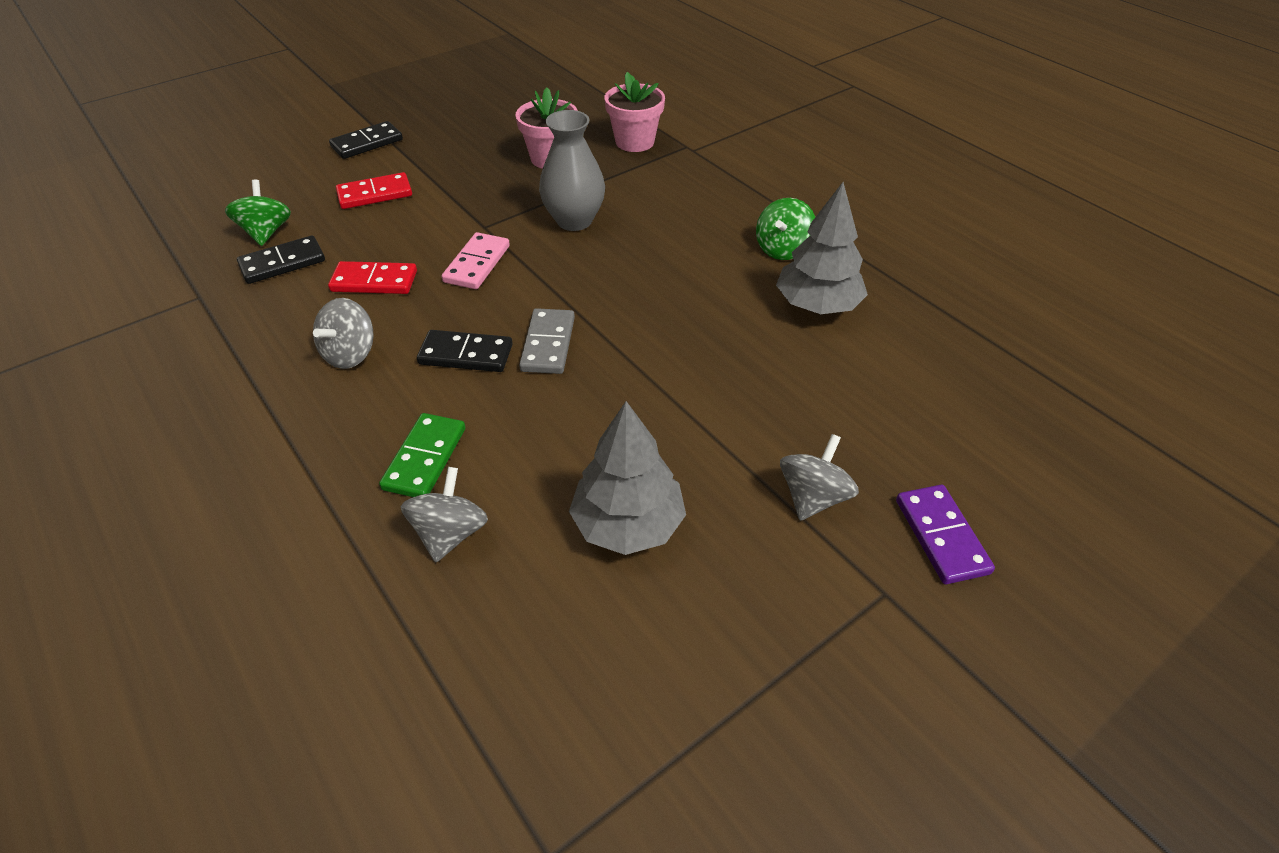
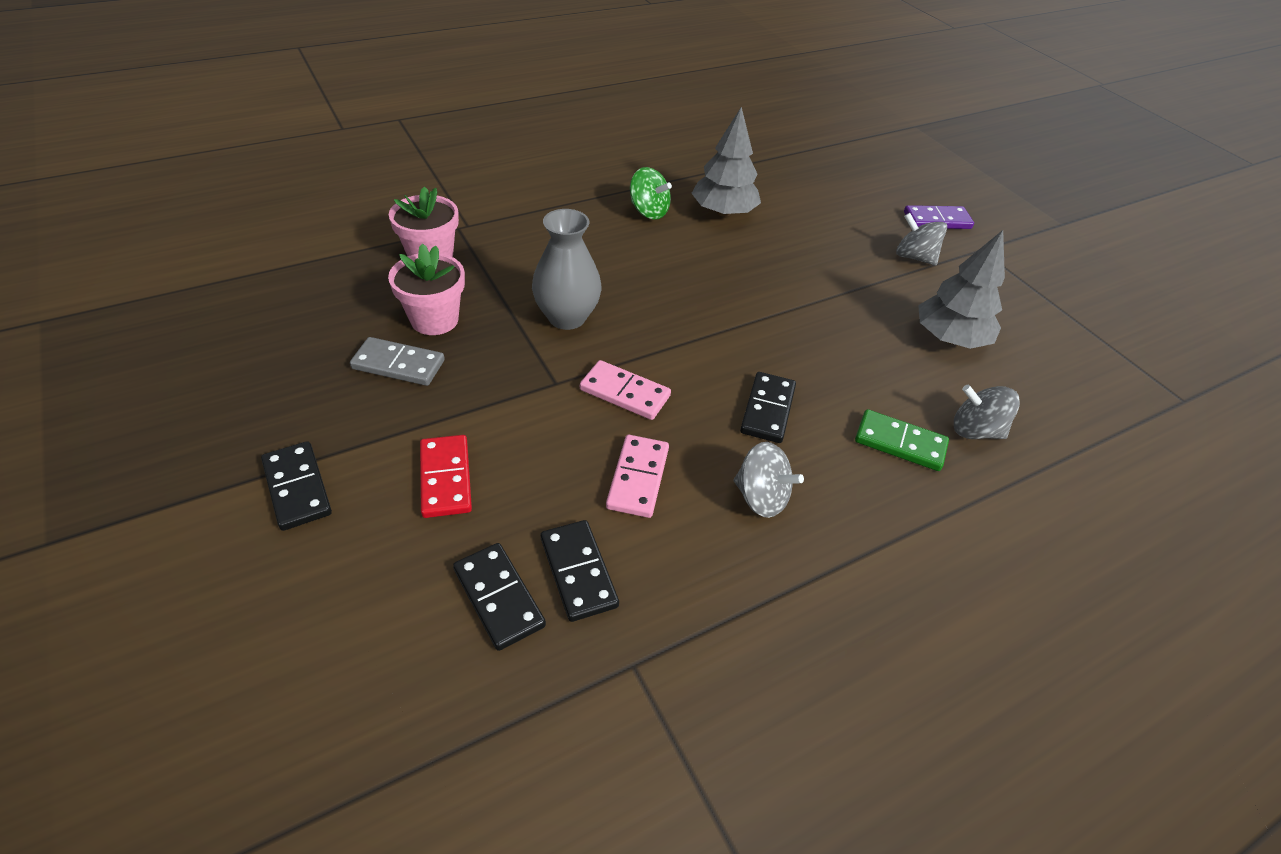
camera: 85 degrees left, 0 degrees up
(266, 232) = (498, 598): green spinning top -> black domino
(374, 281) = (637, 478): red domino -> pink domino
(548, 344) = (757, 355): grey domino -> grey domino (398, 364)

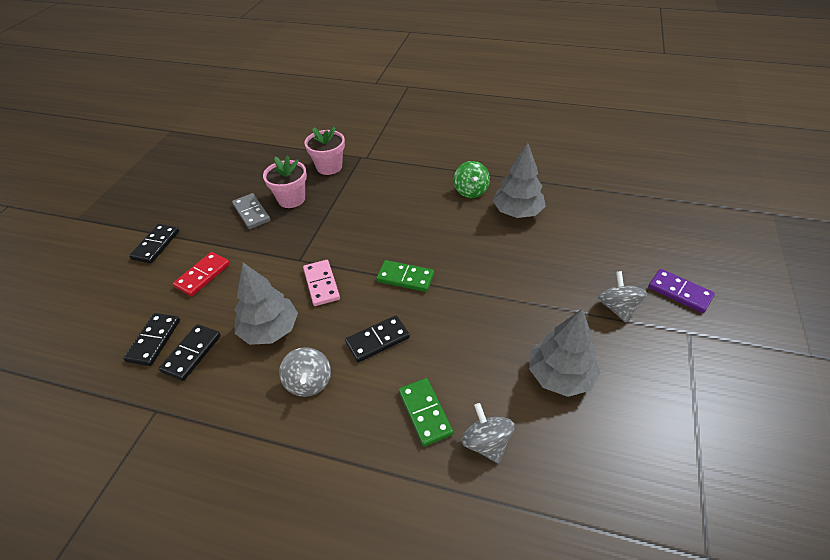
camera: 50 degrees right, 0 degrees up
(567, 317) = (348, 229): grey vase -> none
(637, 478) = (270, 330): pink domino -> grey tree
(706, 333) = (405, 278): none -> green domino

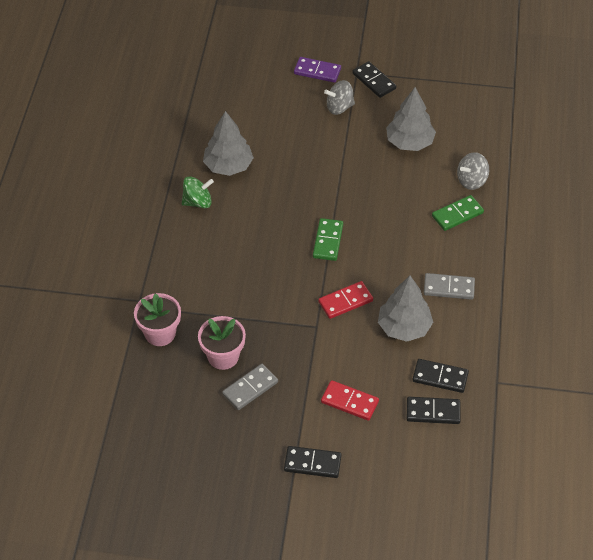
camera: 100 degrees left, 5 degrees up
(309, 382) = (449, 288): grey spinning top -> grey domino
(321, 284) = (345, 301): pink domino -> red domino
(377, 340) = (400, 251): black domino -> black domino (374, 81)
(679, 292) = (317, 71): purple domino -> purple domino turned 75 degrees clockwise

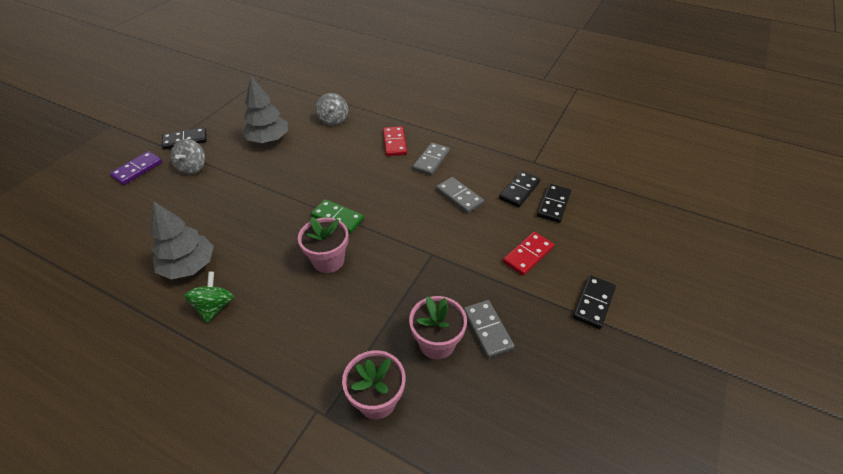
camera: 70 degrees left, 5 degrees down
(275, 254) = (328, 260): none -> pink flower pot
(345, 301) = (413, 225): red domino -> red domino (394, 143)
(404, 327) = (459, 197): grey tree -> grey domino
(457, 214) = (361, 136): green domino -> none

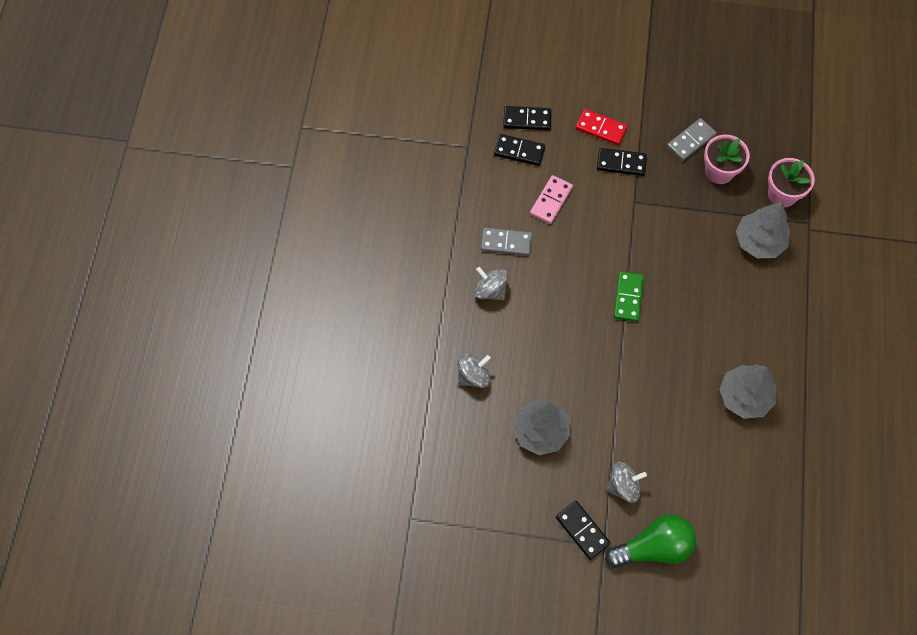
camera: 110 degrees left, 20 degrees up
(137, 169) = (653, 547): purple domino -> green light bulb
(215, 307) = (770, 347): green spinning top -> none
(328, 260) = (681, 281): pink flower pot -> none
(331, 347) = (759, 241): none -> grey tree
(394, 143) = (490, 290): red domino -> grey spinning top
(459, 197) = (551, 200): grey domino -> pink domino
(593, 303) = (630, 75): black domino -> black domino (621, 163)

